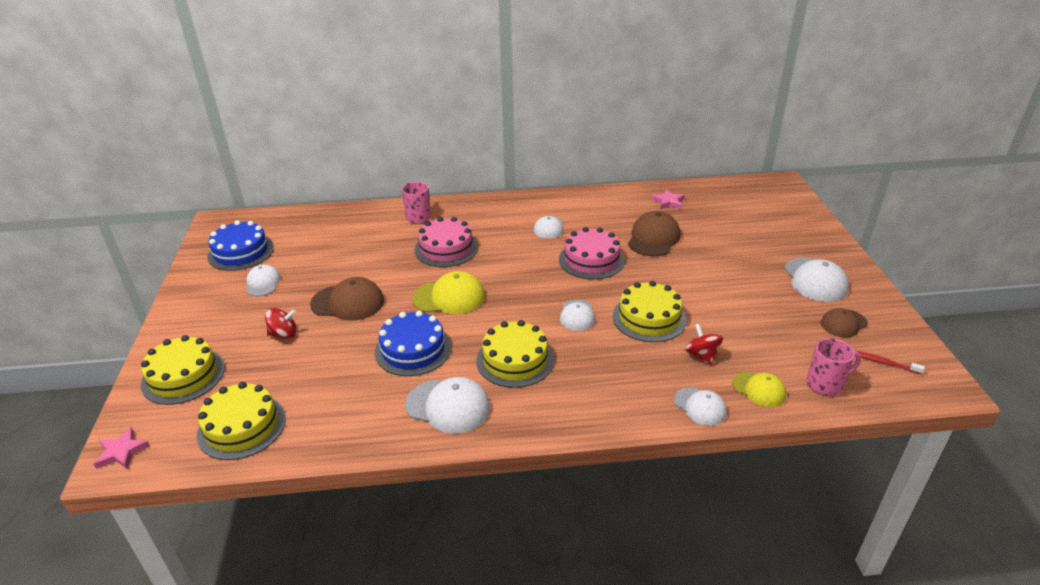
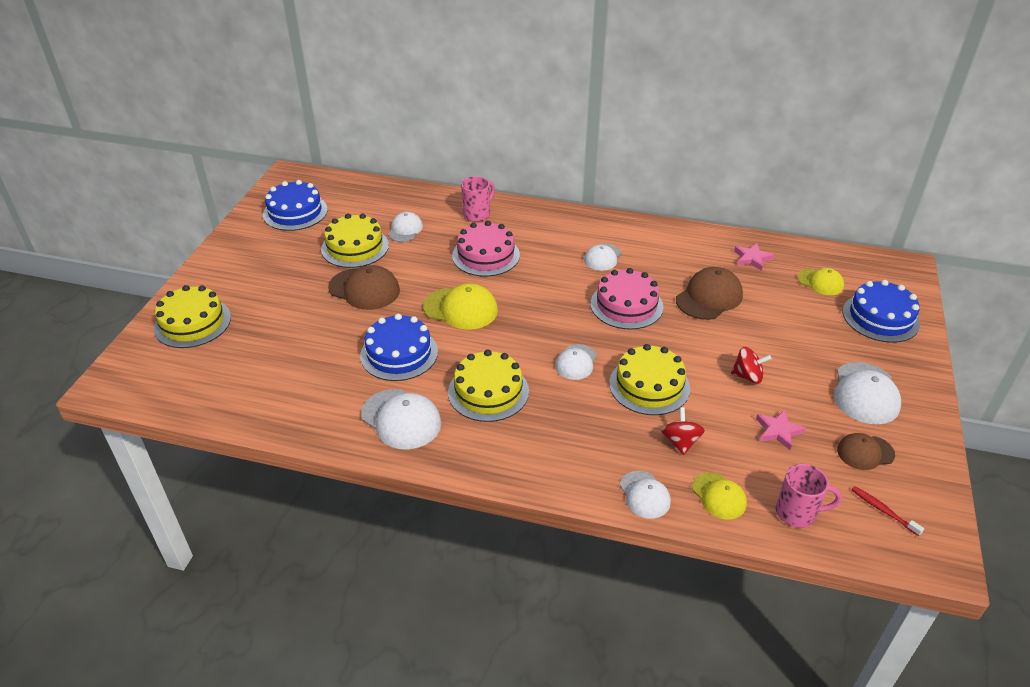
camera: 20 degrees right, 5 degrees up
(122, 452) = (116, 378): pink star -> pink star (778, 431)
(242, 426) = (217, 384): yellow cake -> yellow cake (355, 247)
(263, 283) = (299, 249): white cap -> white cap (405, 229)
(284, 334) = (293, 306): red spinning top -> red spinning top (747, 376)
(730, 207) = (820, 282): none -> yellow cap
(789, 222) = (880, 317): none -> blue cake

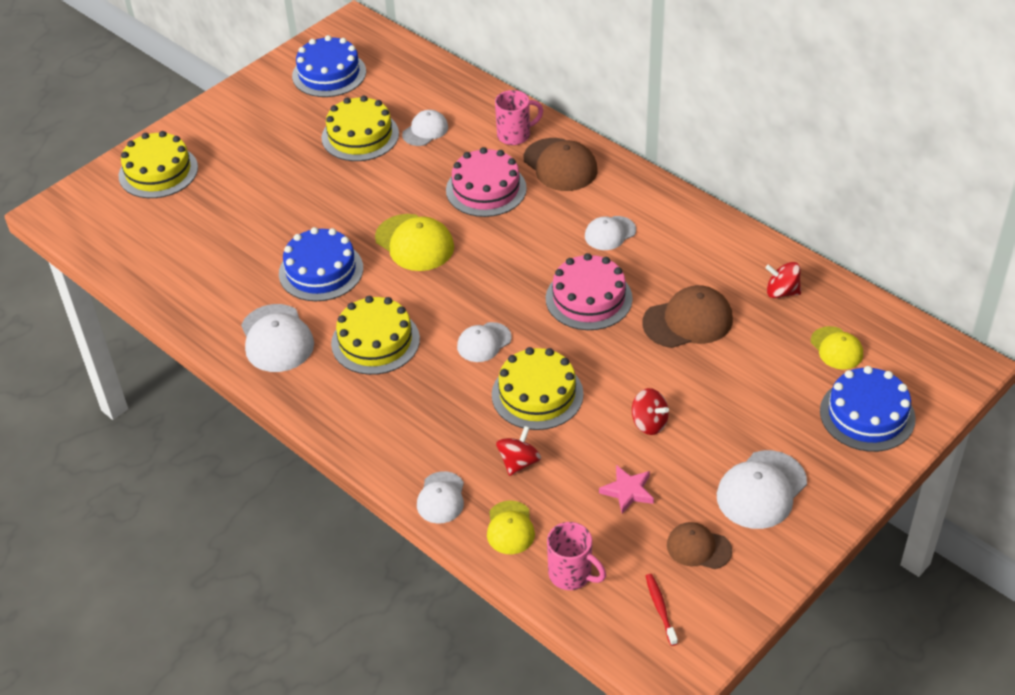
camera: 30 degrees right, 5 degrees up
(364, 289) = (336, 188): brown cap -> brown cap (560, 165)
(752, 258) = (782, 292): pink star -> red spinning top

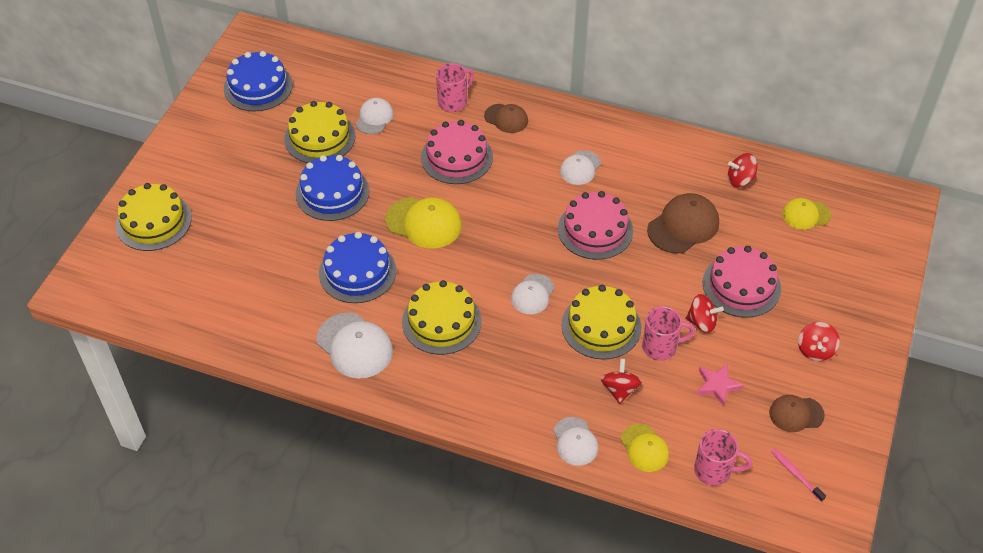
camera: 25 degrees left, 5 degrees up
(560, 165) = (506, 118): brown cap -> brown cap, size x0.63
(589, 434) = (661, 347): none -> pink mug
(660, 608) = (795, 474): red toothbrush -> pink toothbrush
(716, 399) = (741, 286): none -> pink cake
(761, 490) = (815, 350): white cap -> red spinning top
(836, 348) = (806, 215): yellow cap -> yellow cap turned 135 degrees clockwise
(867, 415) = (857, 263): blue cake -> blue cake (332, 192)

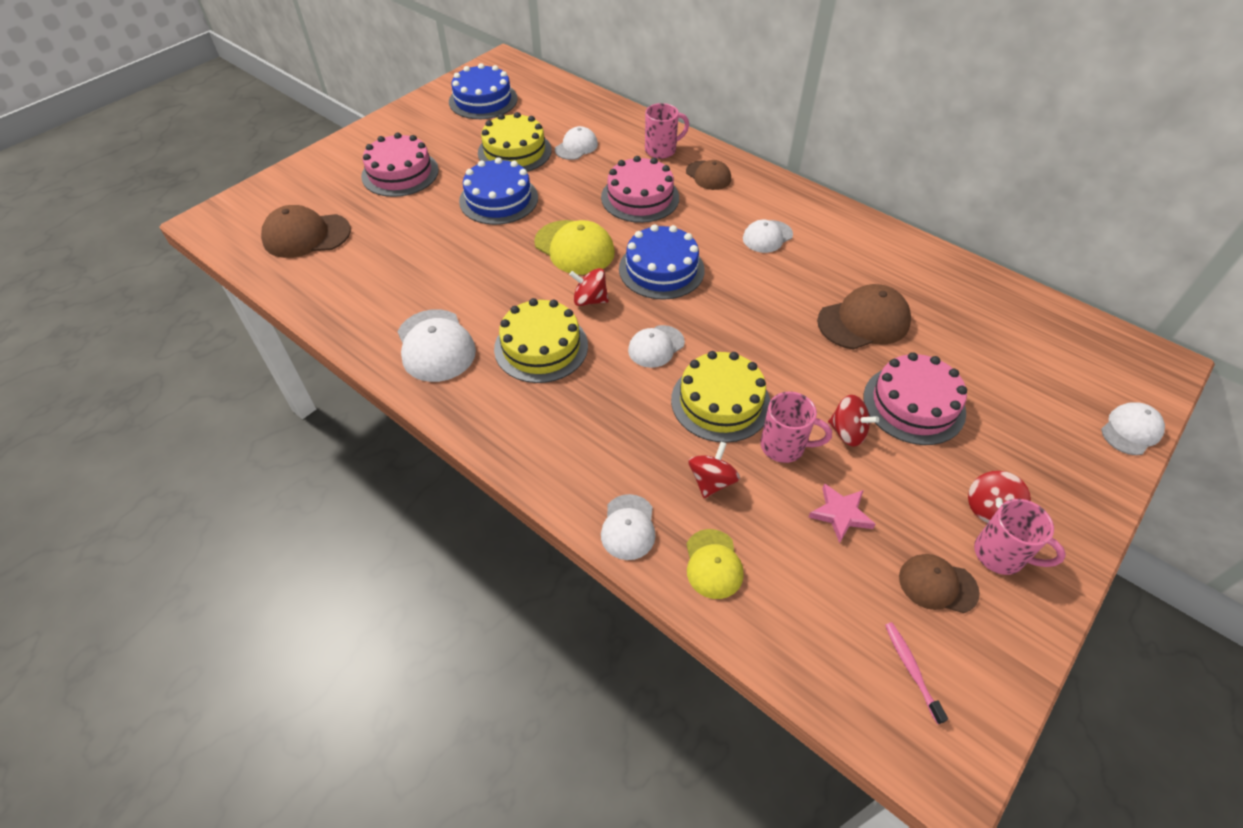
camera: 20 degrees right, 0 degrees up
(153, 221) = (318, 184): yellow cake -> none
(177, 277) = (306, 235): none -> brown cap
(357, 272) = (481, 275): blue cake -> blue cake (661, 269)
(595, 230) = (757, 300): pink cake -> pink cake (400, 173)
(714, 470) = (795, 625): pink mug -> pink mug (1000, 555)
(740, 180) = (951, 291): red spinning top -> red spinning top (590, 300)
(806, 215) = (1023, 347): yellow cap -> none
(894, 261) = (1131, 430): none -> white cap

